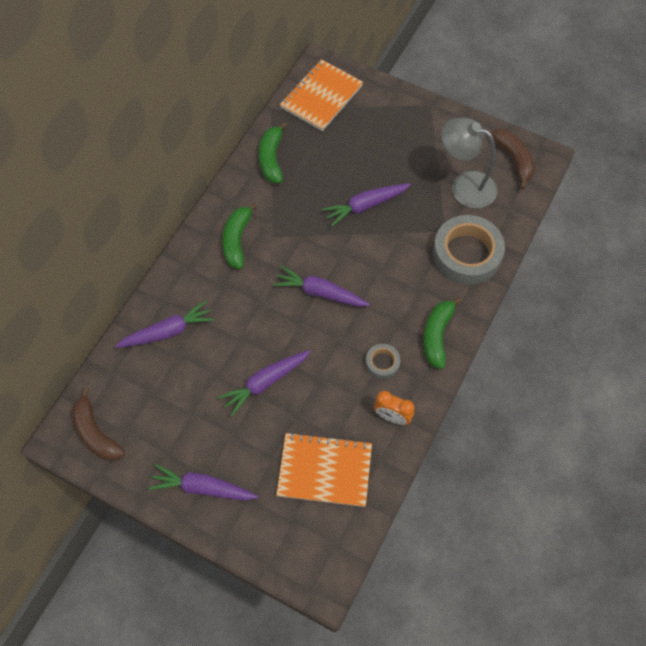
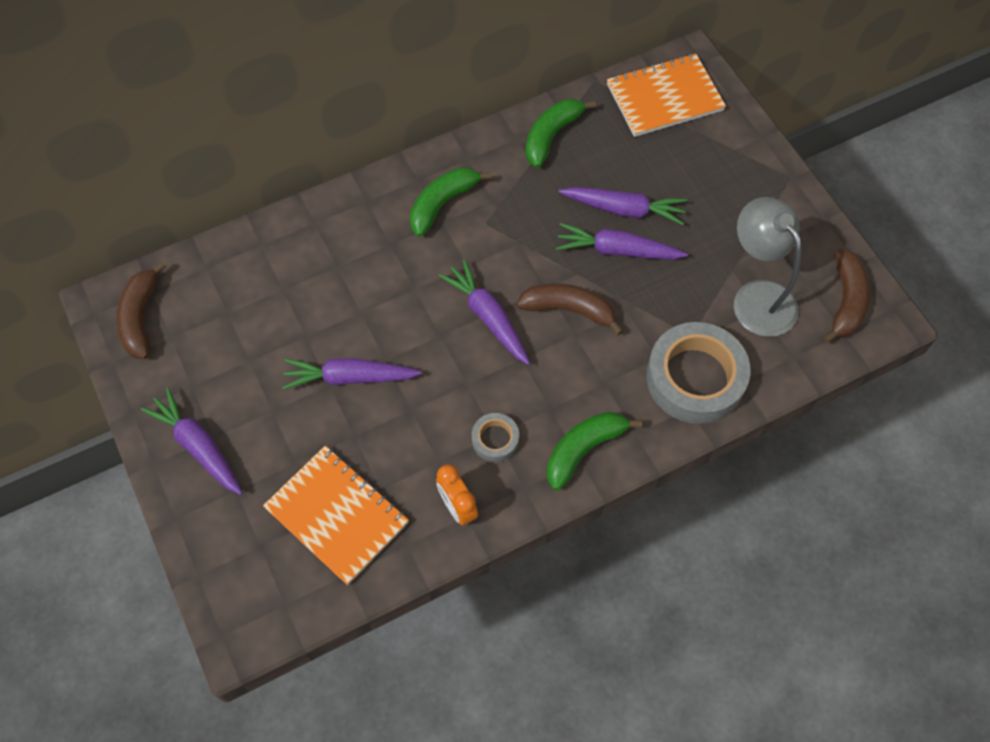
camera: 35 degrees right, 0 degrees up
(167, 331) = (293, 258): purple carrot -> purple carrot (623, 209)
(365, 258) = (569, 310): none -> brown banana

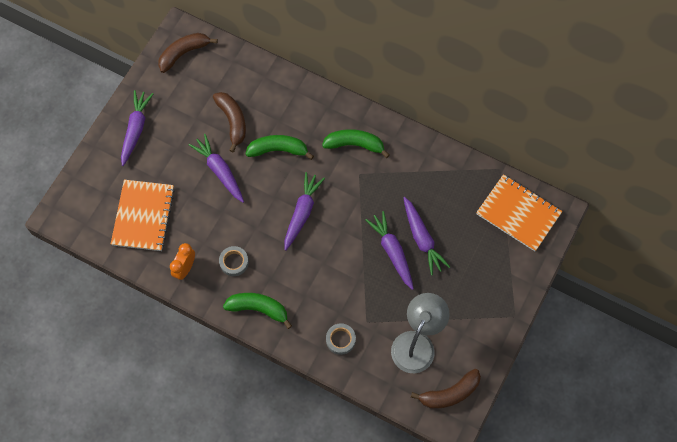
camera: 55 degrees right, 5 degrees up
(551, 136) = (443, 170): green banana -> green banana (278, 150)
(569, 310) = (336, 250): brown banana -> brown banana (233, 121)
(695, 378) = (340, 340): grey tape -> grey tape, size x0.47

